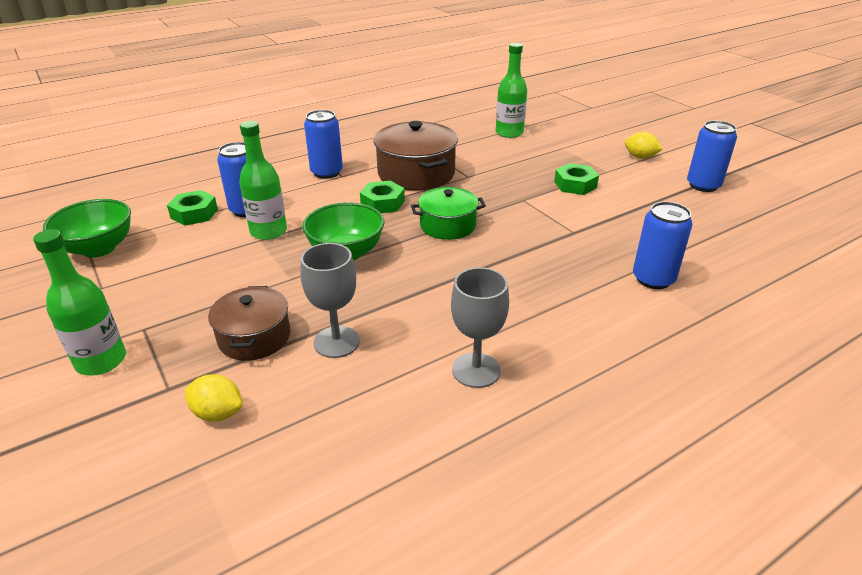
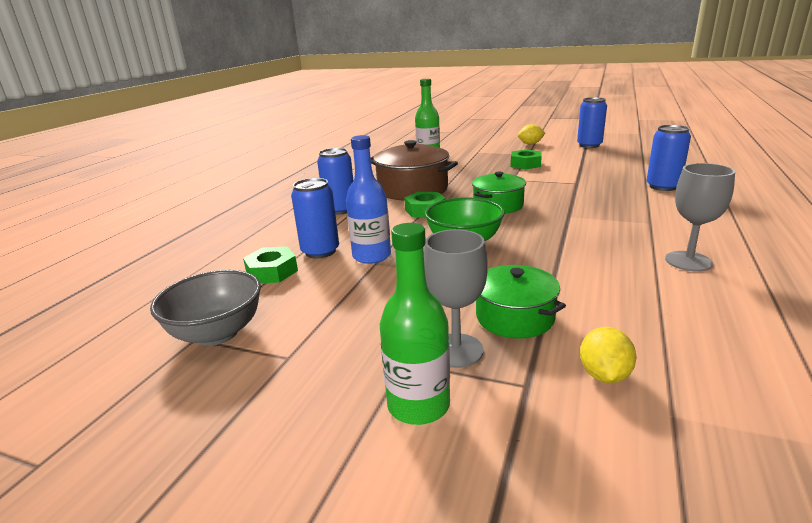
camera: 35 degrees left, 10 degrees down
(99, 248) = (217, 333): green bowl -> grey bowl
(218, 413) = (604, 375): yellow lemon -> yellow lemon turned 60 degrees counterclockwise
(254, 337) = (514, 317): brown pot -> green pot
(268, 231) = (371, 256): green bottle -> blue bottle
(336, 342) = (578, 290): grey goblet -> grey goblet (456, 350)

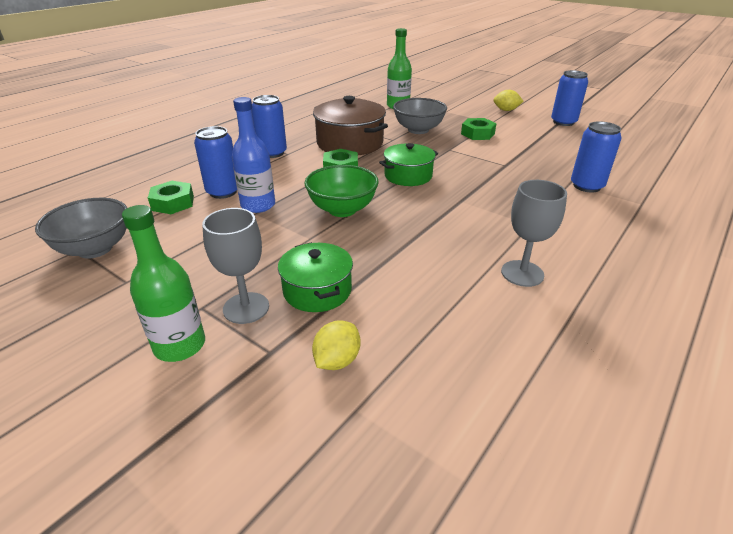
camera: 15 degrees right, 10 degrees up
(467, 169) = (418, 130): none -> grey bowl

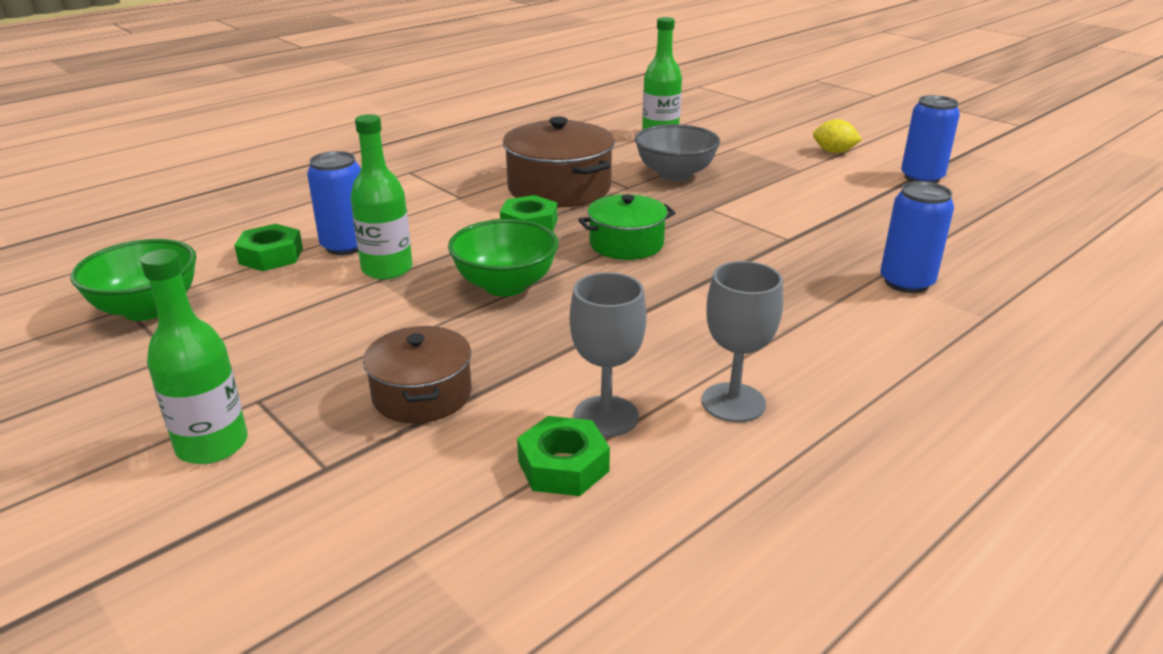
camera: 10 degrees right, 5 degrees down
(95, 249) = (147, 309): grey bowl -> green bowl
(246, 308) = (316, 407): grey goblet -> grey goblet (606, 416)
(258, 205) = (387, 269): blue bottle -> green bottle
(272, 153) = (437, 194): blue can -> none
(317, 290) = (422, 394): green pot -> brown pot
(337, 360) = (410, 489): yellow lemon -> none
(477, 134) = (768, 187): green nut -> green nut (563, 466)

